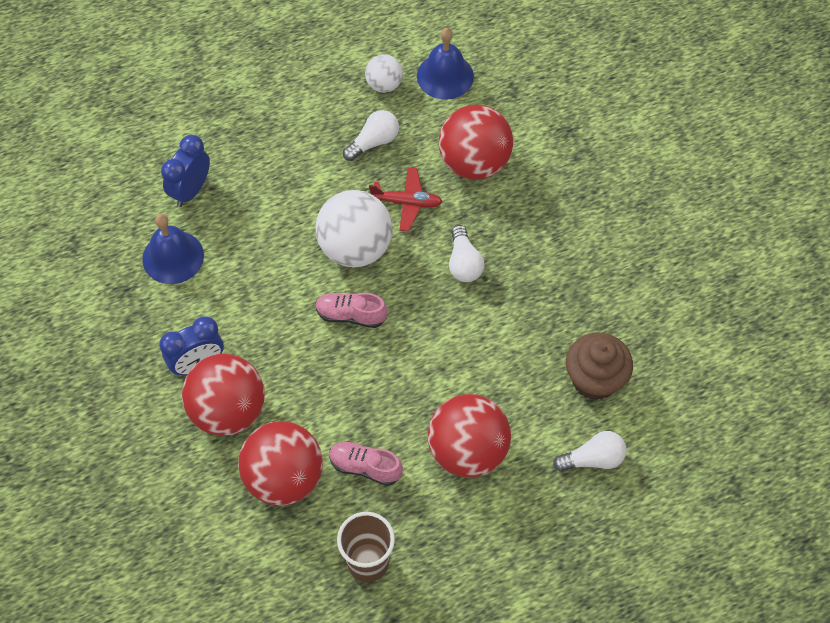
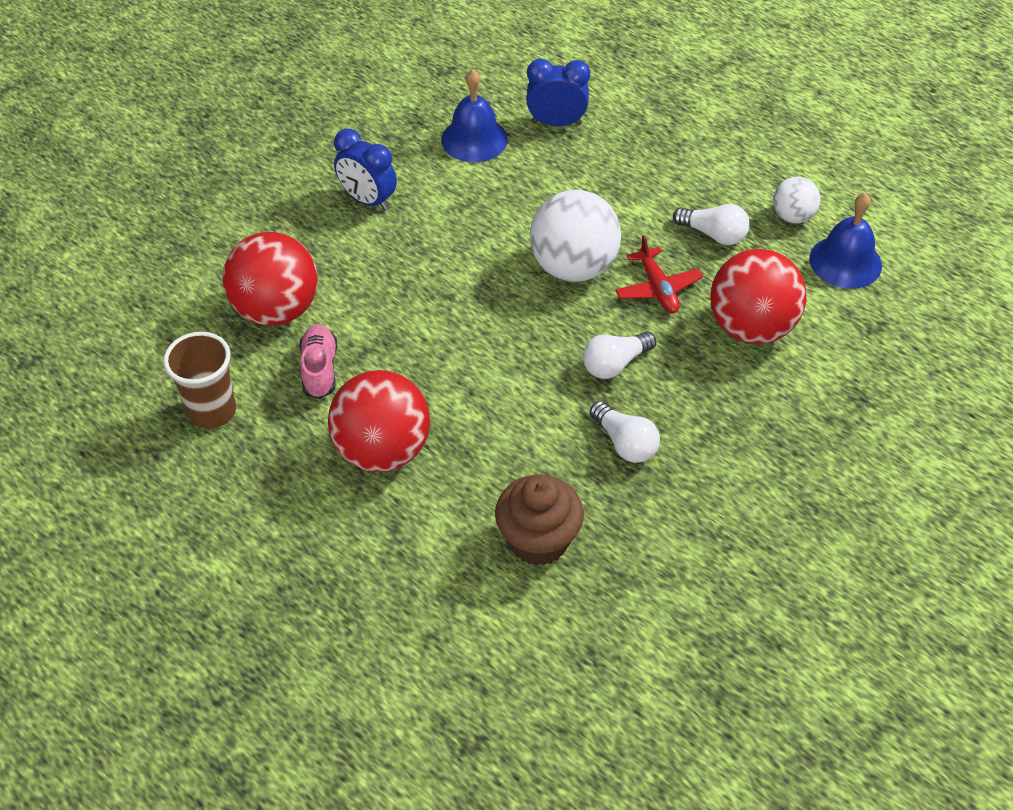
camera: 65 degrees right, 10 degrees down
(228, 410) = (329, 241): red ball -> none
(351, 315) = (491, 293): pink shoe -> none
(593, 459) = (432, 574): white light bulb -> white light bulb (625, 443)

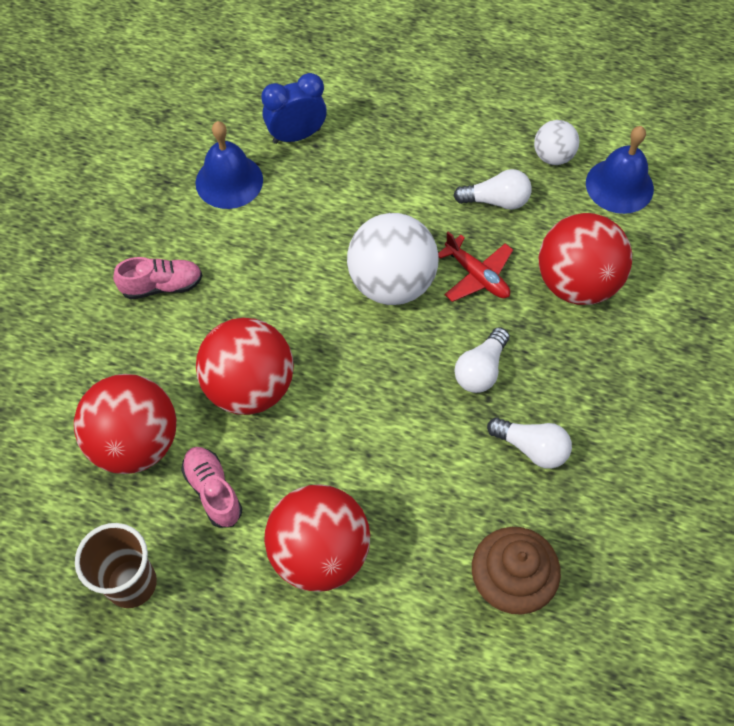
camera: 25 degrees left, 10 degrees up
(368, 200) = (162, 286): blue clock -> pink shoe
(397, 303) = (250, 387): none -> red ball

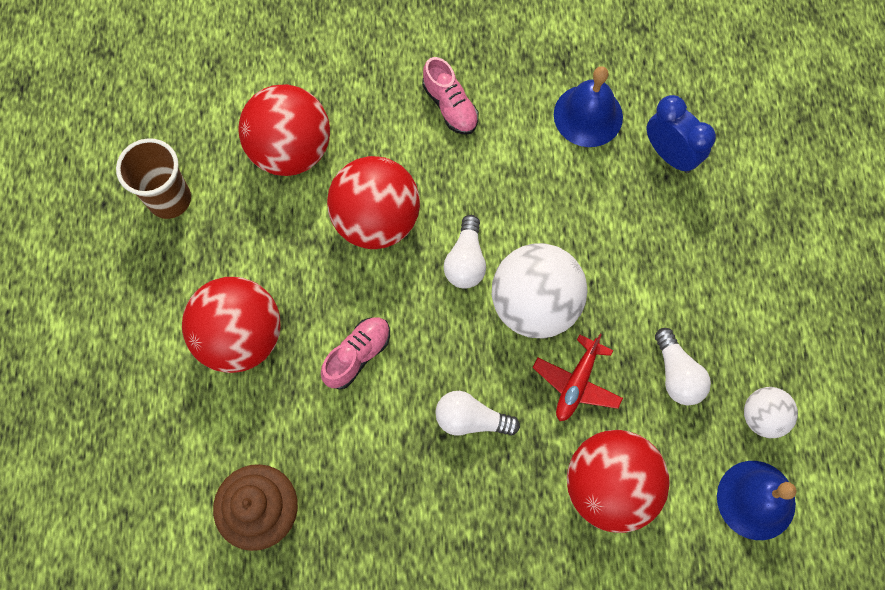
camera: 70 degrees right, 10 degrees up
(213, 491) = (268, 229): pink shoe -> pink shoe (357, 355)
(531, 448) = (405, 493): white light bulb -> white light bulb (466, 261)

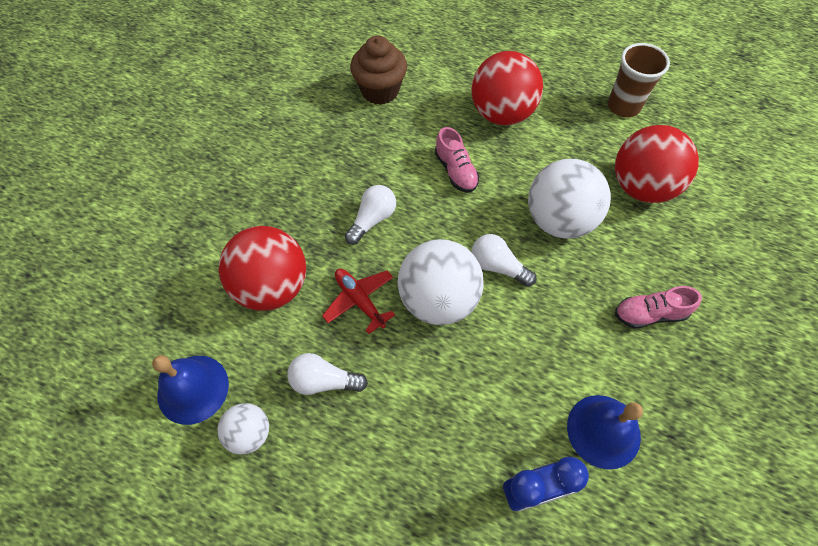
camera: 115 degrees right, 10 degrees down
(376, 220) = (559, 220): red ball -> white ball

